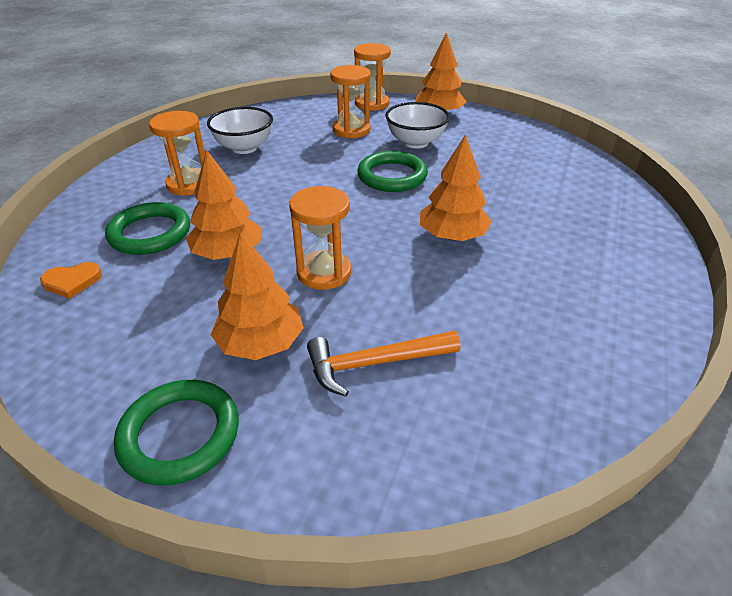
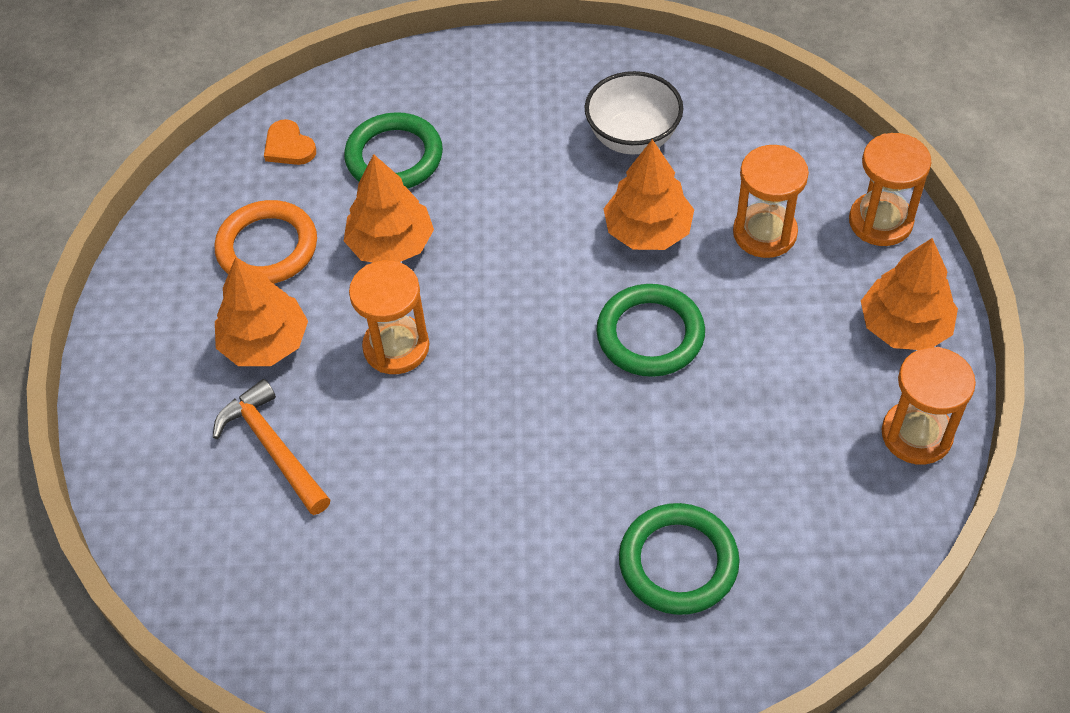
camera: 70 degrees right, 15 degrees up
(162, 318) = (267, 247): none -> orange ring
(180, 435) = (141, 339): green ring -> green ring (678, 562)
(189, 184) = (509, 133): orange hourglass -> orange hourglass (916, 434)
(415, 142) = (773, 328): white bowl -> none
(452, 236) = (532, 451): orange tree -> orange tree (647, 230)

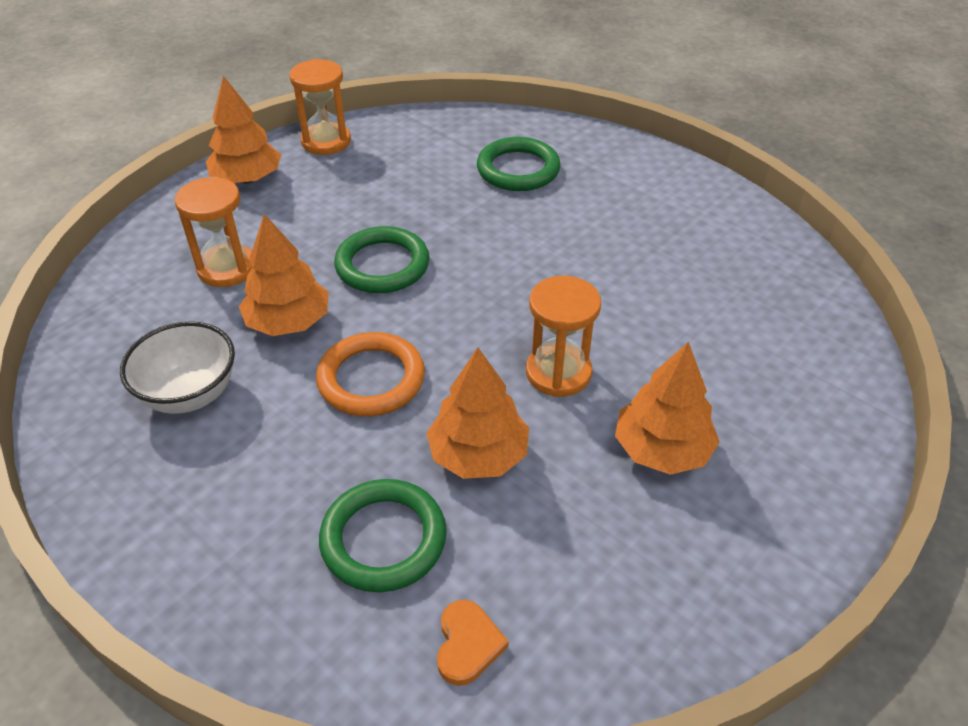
camera: 140 degrees left, 10 degrees down
(267, 247) = (589, 538): orange ring -> orange ring (371, 379)
(273, 447) = (715, 368): orange hammer -> none
(880, 221) = (159, 228): orange hourglass -> none

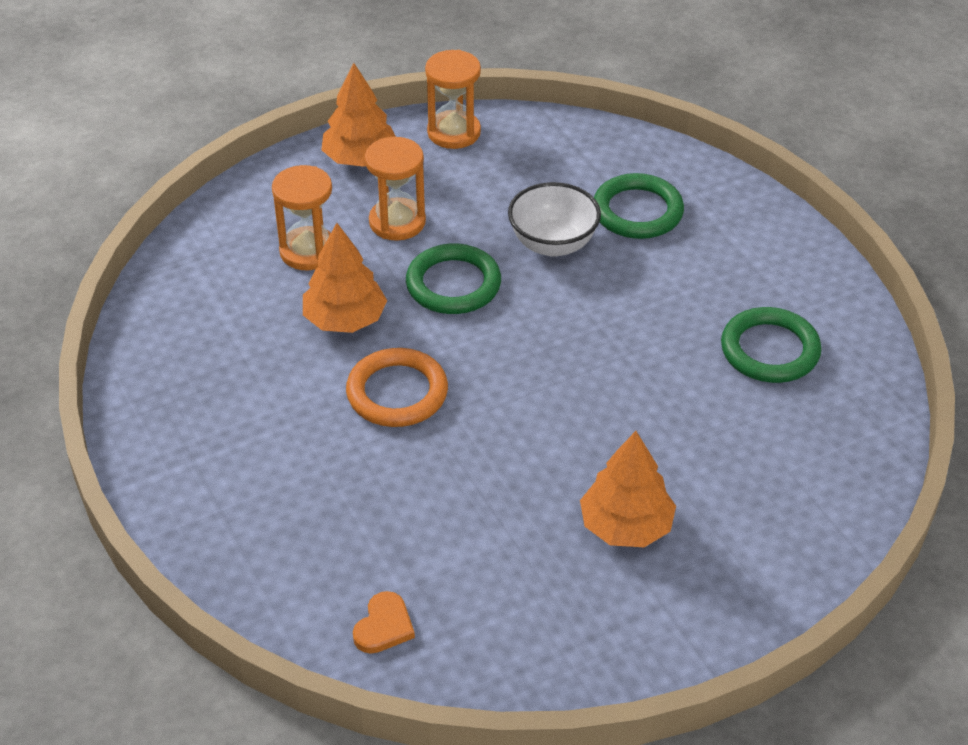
camera: 20 degrees right, 0 degrees up
(190, 394) = (237, 364): white bowl -> white bowl (553, 244)
(383, 539) = (352, 530): green ring -> green ring (770, 350)
(478, 454) = (461, 484): orange tree -> none
(558, 373) = (568, 432): orange hourglass -> orange hourglass (397, 222)

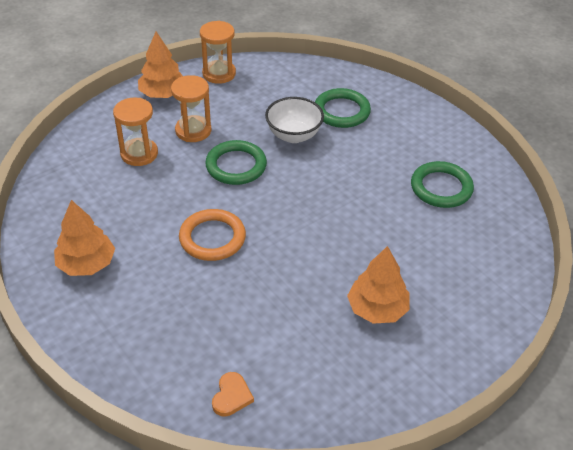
camera: 10 degrees left, 0 degrees up
(345, 319) = (170, 194): orange tree -> orange tree (86, 264)

